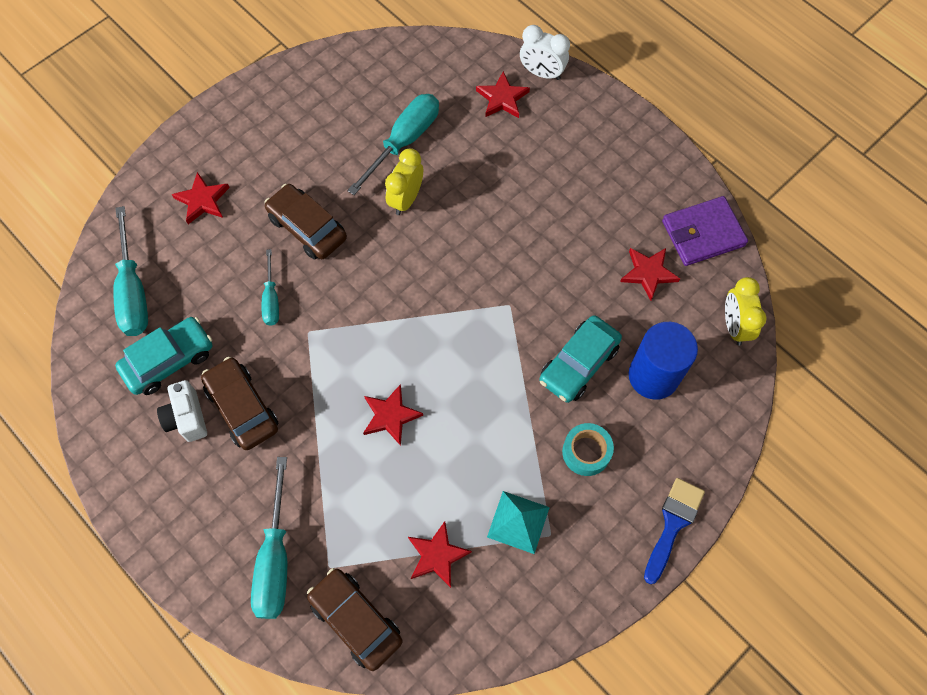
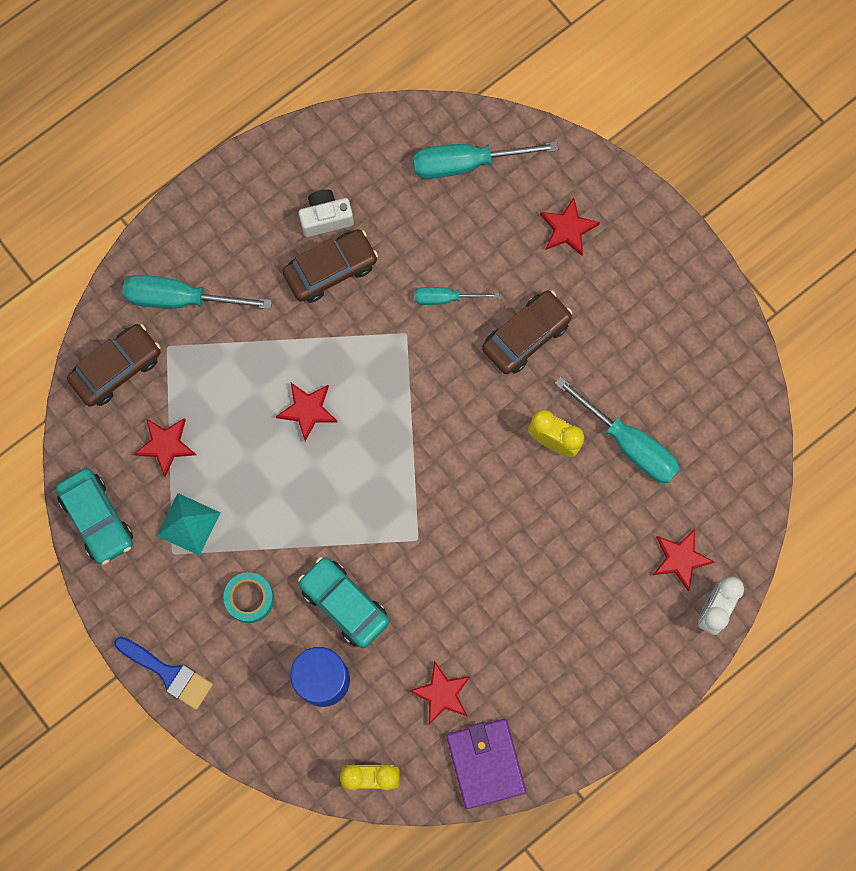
camera: 95 degrees right, 10 degrees up
(169, 360) = (387, 200): turquoise car -> turquoise car (97, 518)

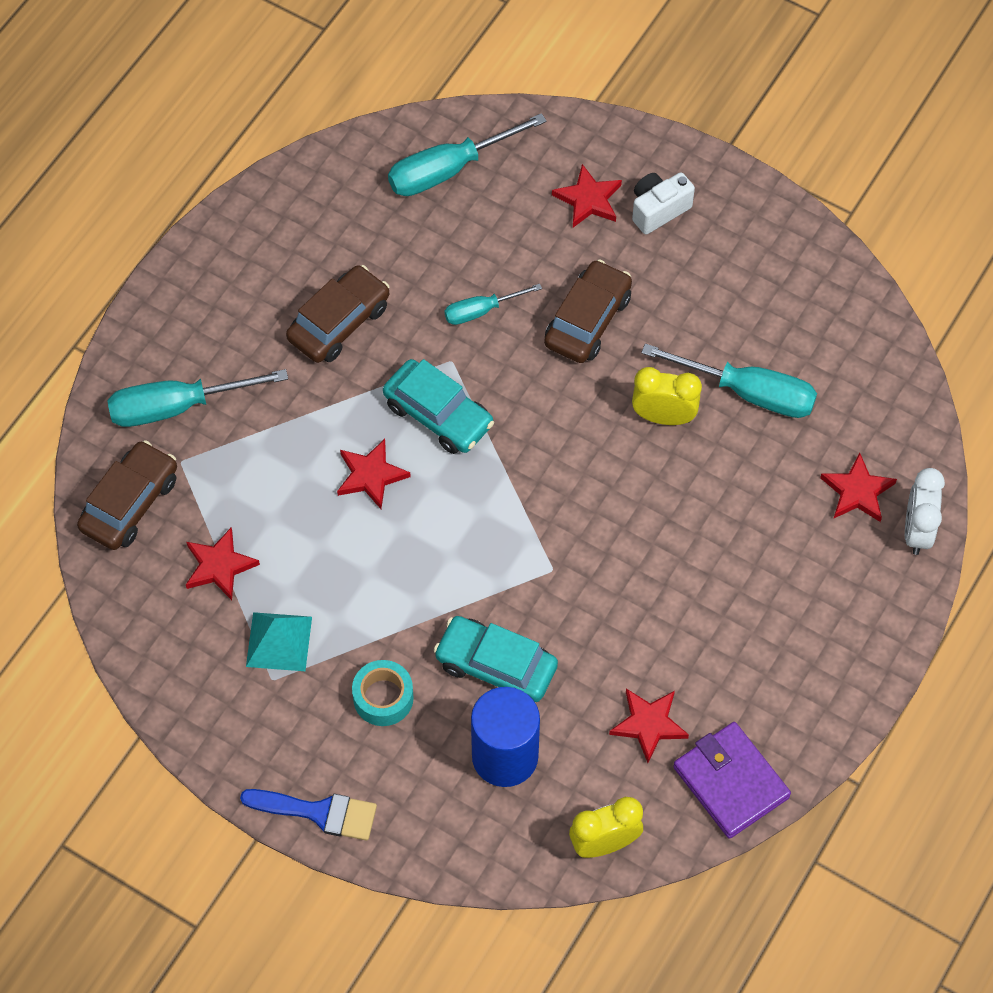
camera: 20 degrees left, 15 degrees down
(97, 518) = (167, 671): turquoise car -> turquoise car (438, 414)
(326, 218) = (312, 272): white camera -> white camera (658, 210)

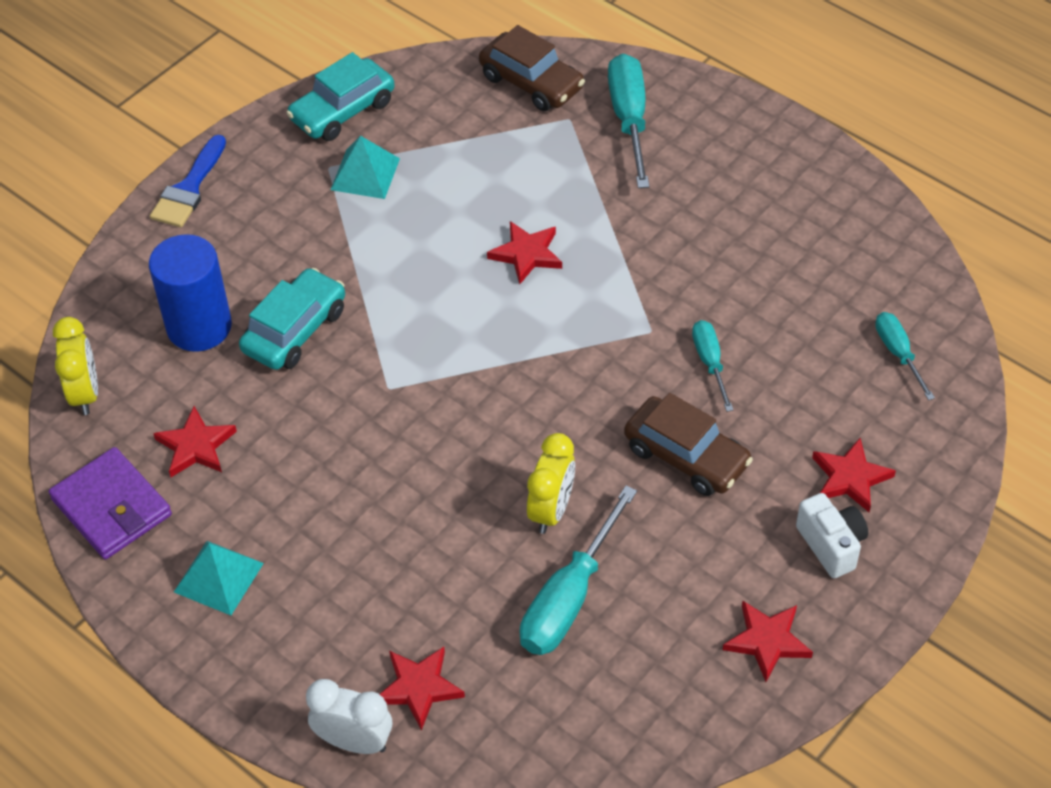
camera: 100 degrees right, 10 degrees down
(219, 566) = (453, 138): red star -> red star (767, 641)
(339, 322) = (709, 244): brown car -> none
(383, 698) = (287, 242): turquoise tape -> none
(438, 414) = (587, 314): turquoise car -> turquoise car (342, 111)
(448, 170) = (898, 353): turquoise screwdriver -> turquoise screwdriver, size x0.57
(731, 782) = (111, 507): purple wallet -> purple wallet turned 75 degrees clockwise
(786, 671) = (219, 577): none -> turquoise pyramid

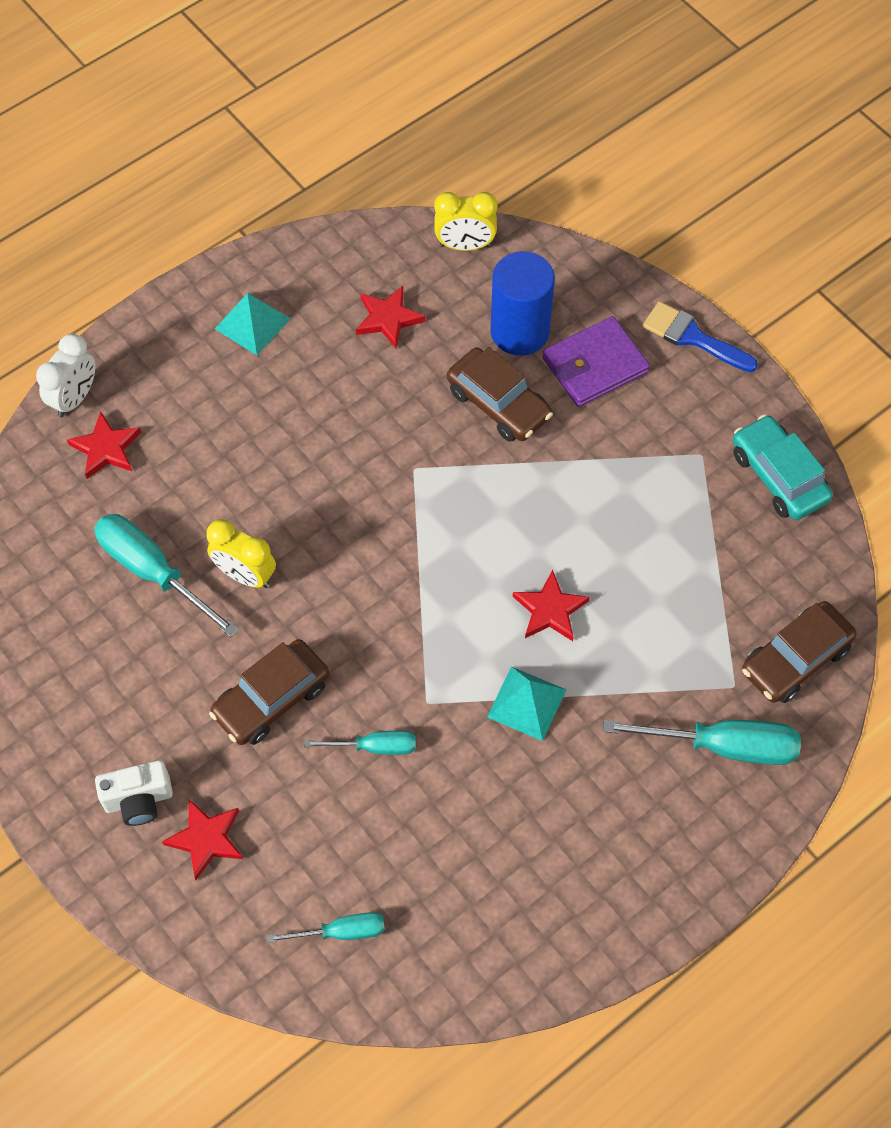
camera: 100 degrees right, 10 degrees up
(111, 507) = (342, 257): purple wallet -> purple wallet (595, 365)
(295, 330) = (498, 403): turquoise car -> brown car
(365, 174) = (686, 484): turquoise pyramid -> turquoise pyramid (526, 703)
(767, 641) = (60, 719): red star -> none

